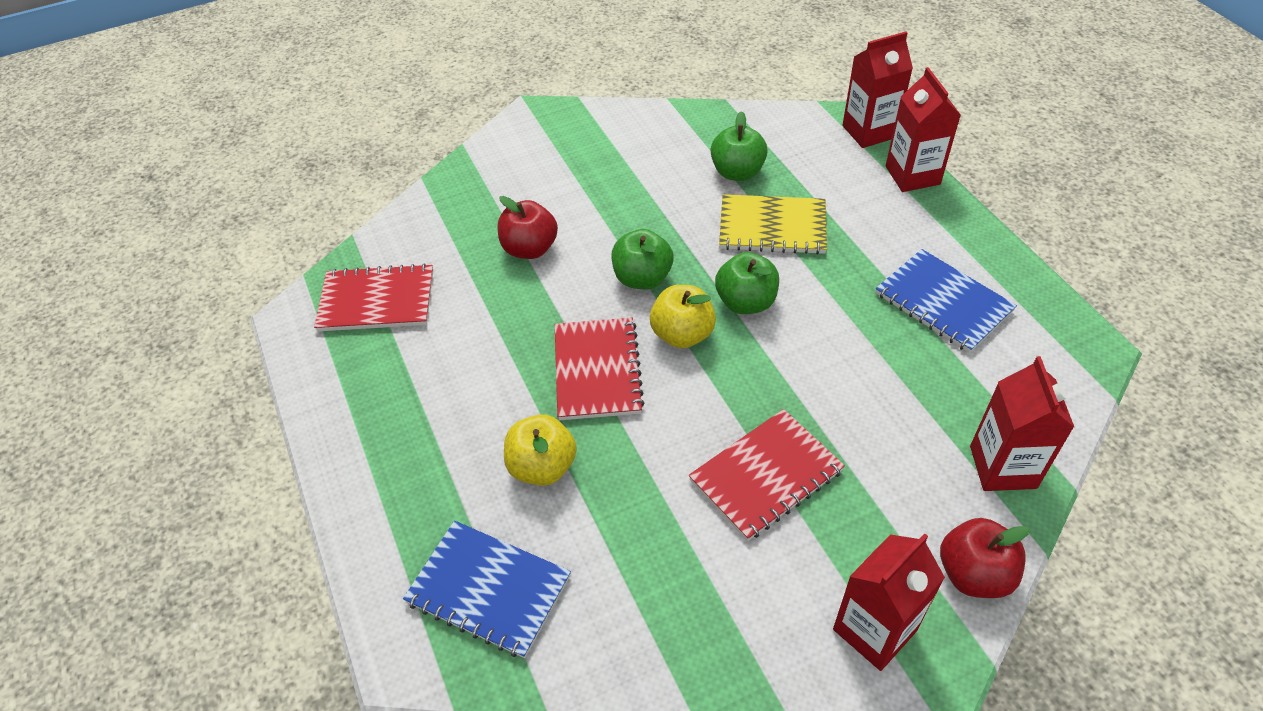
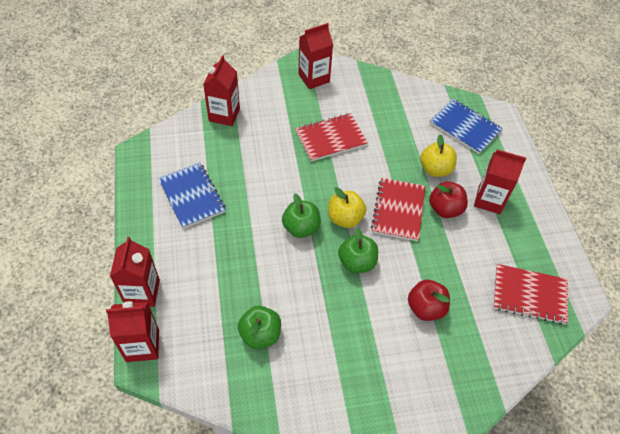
camera: 170 degrees left, 5 degrees up
(435, 432) = (489, 200): none -> red carton
(772, 227) = (259, 277): yellow notebook -> none
(974, 574) = (265, 84): red apple -> red apple (445, 209)

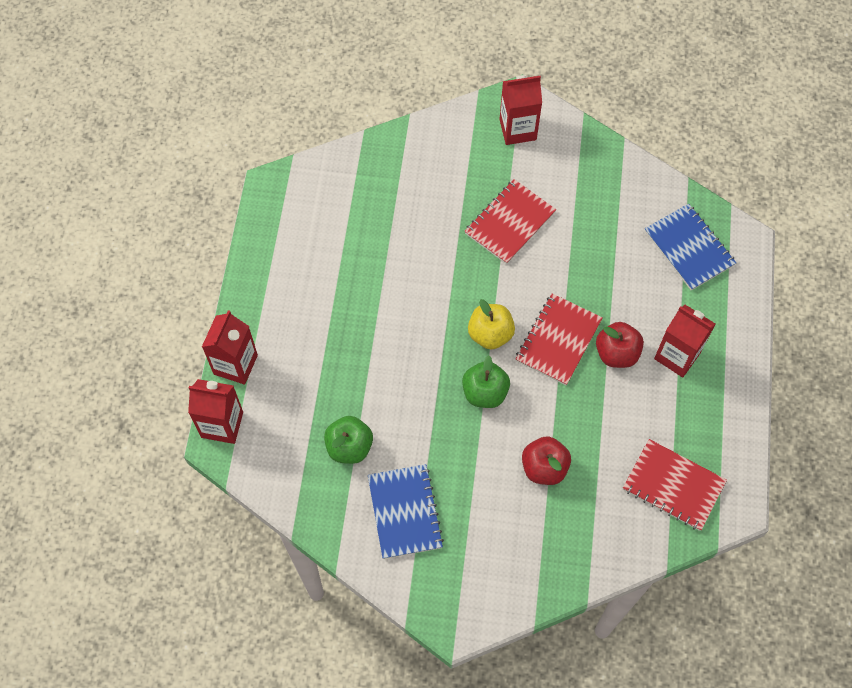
camera: 20 degrees right, 10 degrees up
(192, 196) = (319, 260): blue notebook -> blue notebook (405, 512)
(224, 115) = (387, 158): red carton -> none
(301, 228) = (434, 333): green apple -> none
(331, 138) = (509, 223): red notebook -> red notebook turned 45 degrees counterclockwise
(435, 169) = (626, 297): yellow apple -> none

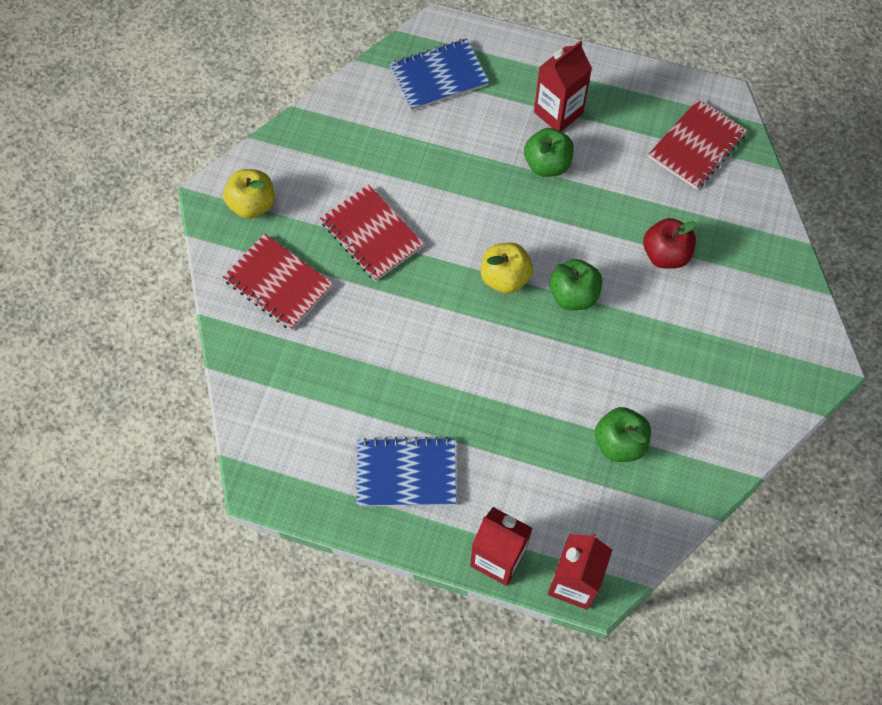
camera: 80 degrees left, 0 degrees up
(405, 512) = (701, 397): blue notebook -> blue notebook (406, 473)
(517, 129) = (252, 205): red carton -> yellow apple
(558, 340) = (523, 214): red notebook -> red notebook (278, 283)
(616, 353) = (547, 164): red apple -> green apple

